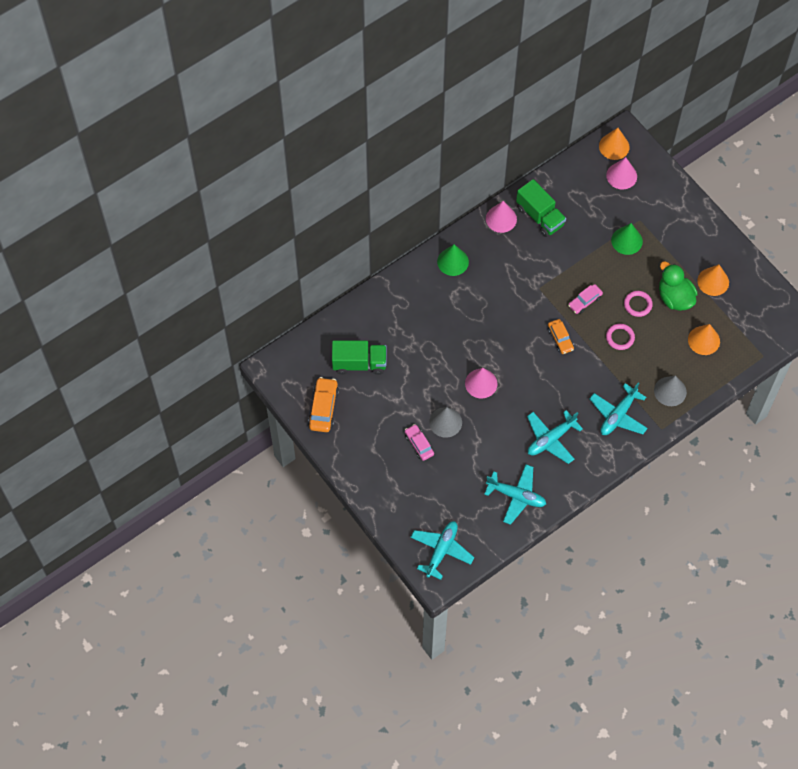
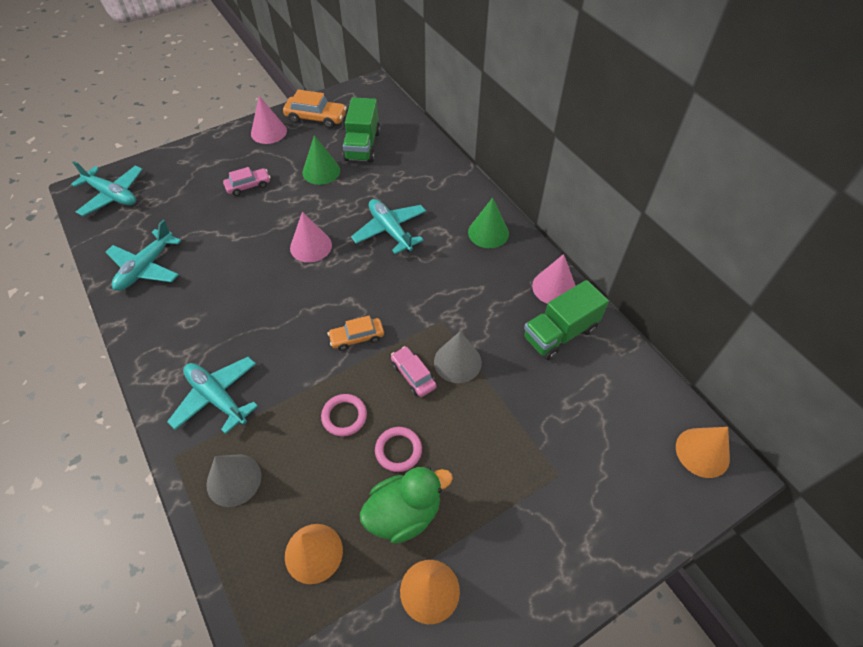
camera: 95 degrees right, 10 degrees down
(445, 422) = (269, 210): grey cone -> grey cone (457, 362)
(551, 439) = (209, 311): turquoise plane -> turquoise plane (390, 230)
(621, 176) = (644, 457): pink cone -> pink cone (268, 132)
(627, 240) = (518, 449): green cone -> green cone (321, 171)

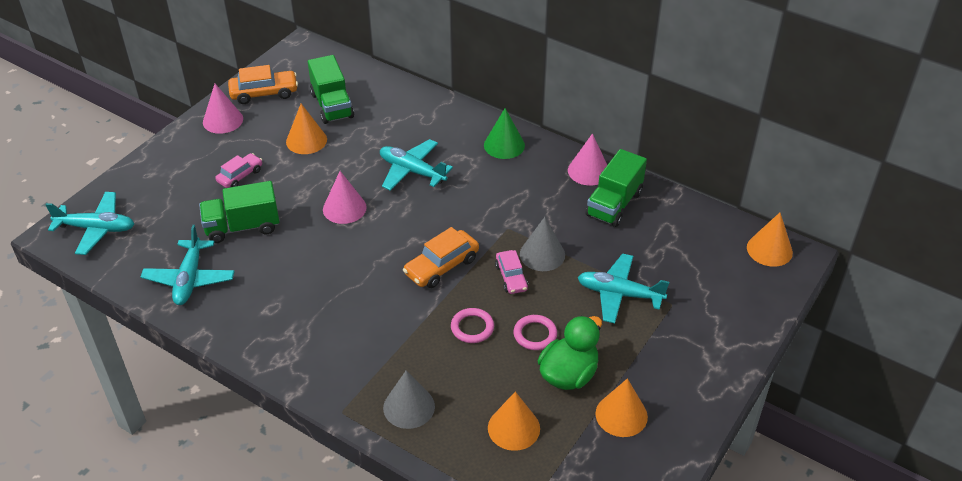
camera: 25 degrees left, 10 degrees down
(217, 398) = (347, 355): turquoise plane -> turquoise plane (619, 294)
(218, 234) = (242, 227): none -> green truck
(321, 171) = (306, 140): green cone -> orange cone
(357, 337) = (441, 266): orange car -> orange car, size x1.50
(413, 375) = (511, 277): pink car -> pink car turned 135 degrees counterclockwise

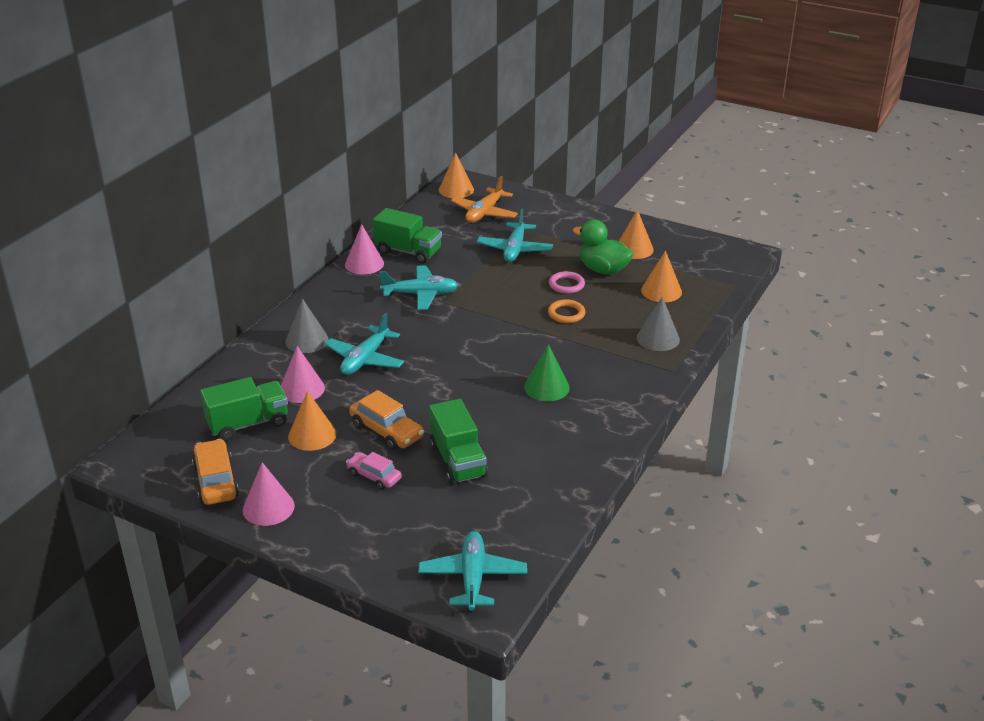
camera: 95 degrees left, 10 degrees down
(190, 279) = (540, 485): turquoise plane -> turquoise plane (420, 294)
(344, 208) = (423, 396): pink cone -> pink cone (302, 389)
(441, 266) = (497, 333): orange car -> orange car (386, 431)
(472, 327) = (566, 314): pink ring -> orange ring
(504, 145) = (325, 308): green cone -> green cone (546, 387)
(511, 277) = (504, 298): pink car -> none
(542, 254) = (474, 284): grey cone -> grey cone (307, 340)
(710, 272) = (484, 213): none -> orange plane

